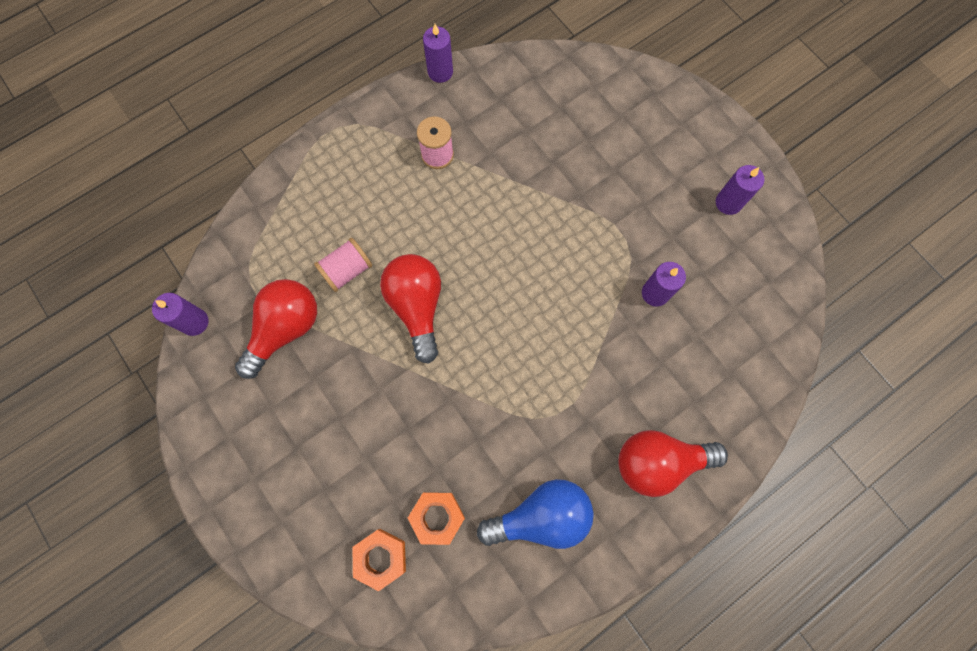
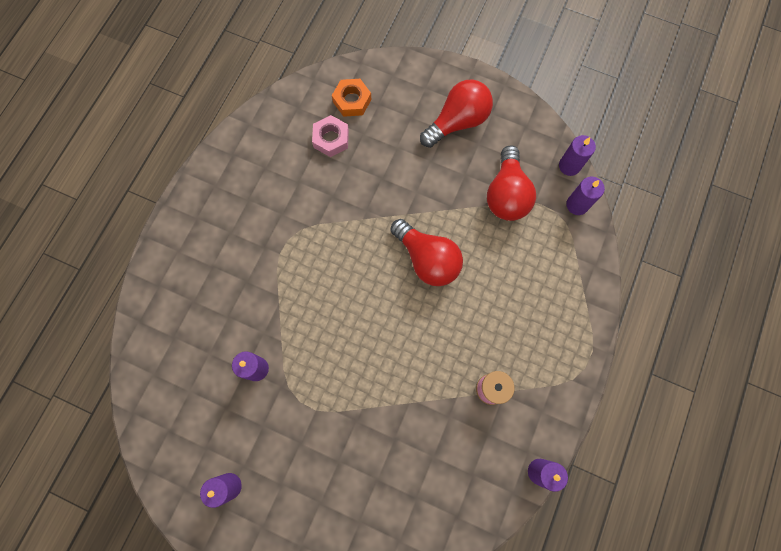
camera: 150 degrees right, 0 degrees up
(222, 276) = (577, 205): none -> purple candle
(347, 270) = (494, 257): pink spool -> none
(437, 517) = (331, 139): orange nut -> pink nut
(541, 516) = (265, 173): blue light bulb -> none
(658, 462) = (202, 247): red light bulb -> red light bulb (457, 122)

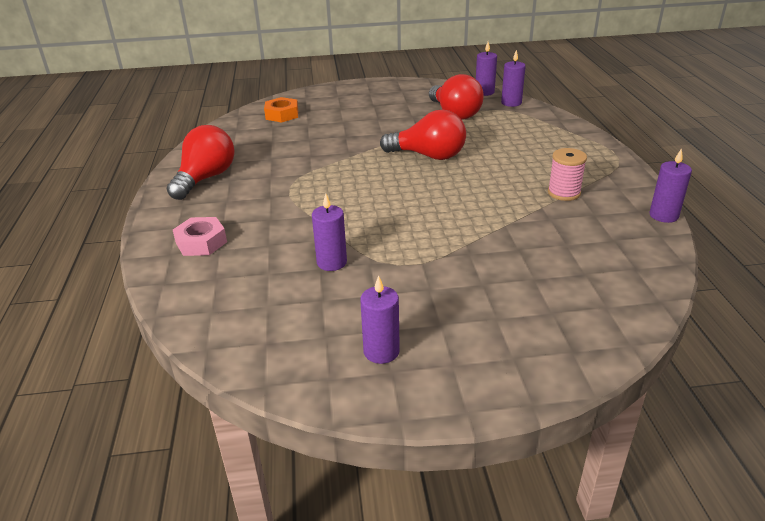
camera: 30 degrees left, 40 degrees down
(331, 139) = (281, 133): pink nut -> pink nut (201, 242)
(457, 122) = (379, 100): red light bulb -> red light bulb (205, 178)

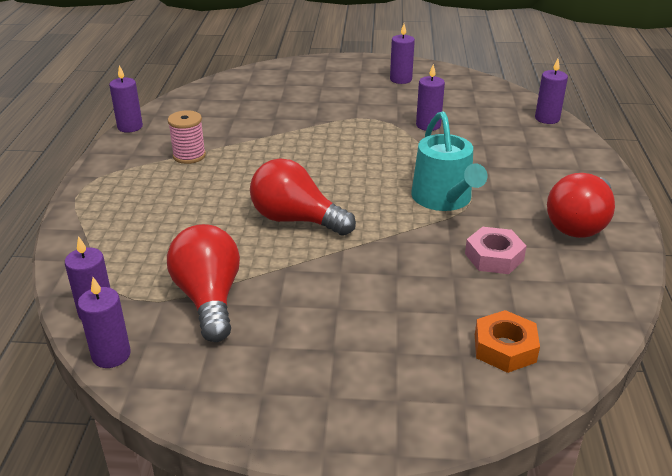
camera: 170 degrees left, 0 degrees up
(177, 294) = (547, 119): none -> purple candle
(201, 242) = (547, 152): pink nut -> pink nut (494, 257)
(313, 184) = (444, 199): none -> turquoise watering can

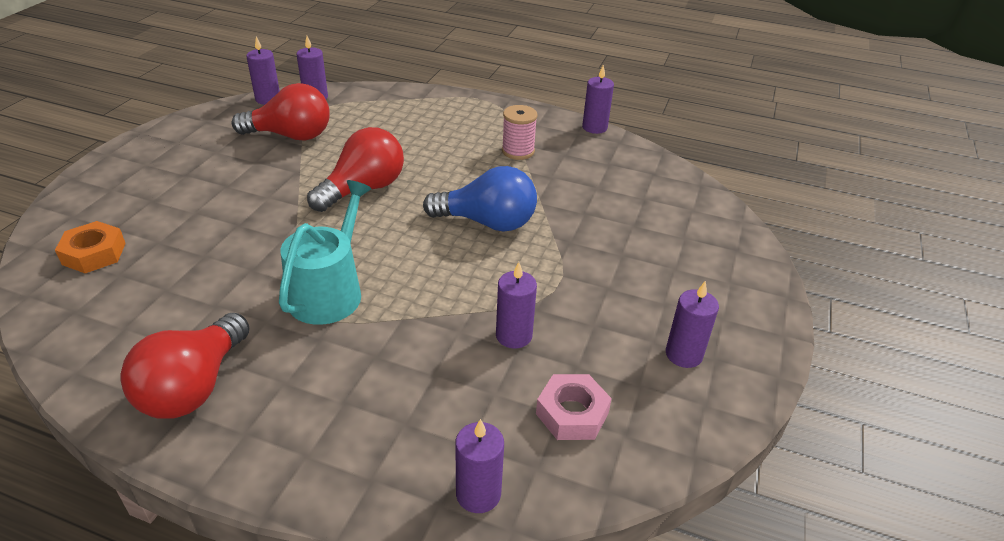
camera: 105 degrees right, 5 degrees up
(311, 152) = (487, 222): none -> blue light bulb
(444, 199) = (329, 291): turquoise watering can -> turquoise watering can turned 105 degrees clockwise
(494, 257) = (204, 291): pink nut -> pink nut (572, 413)
(579, 224) = (194, 387): red light bulb -> red light bulb turned 120 degrees counterclockwise

